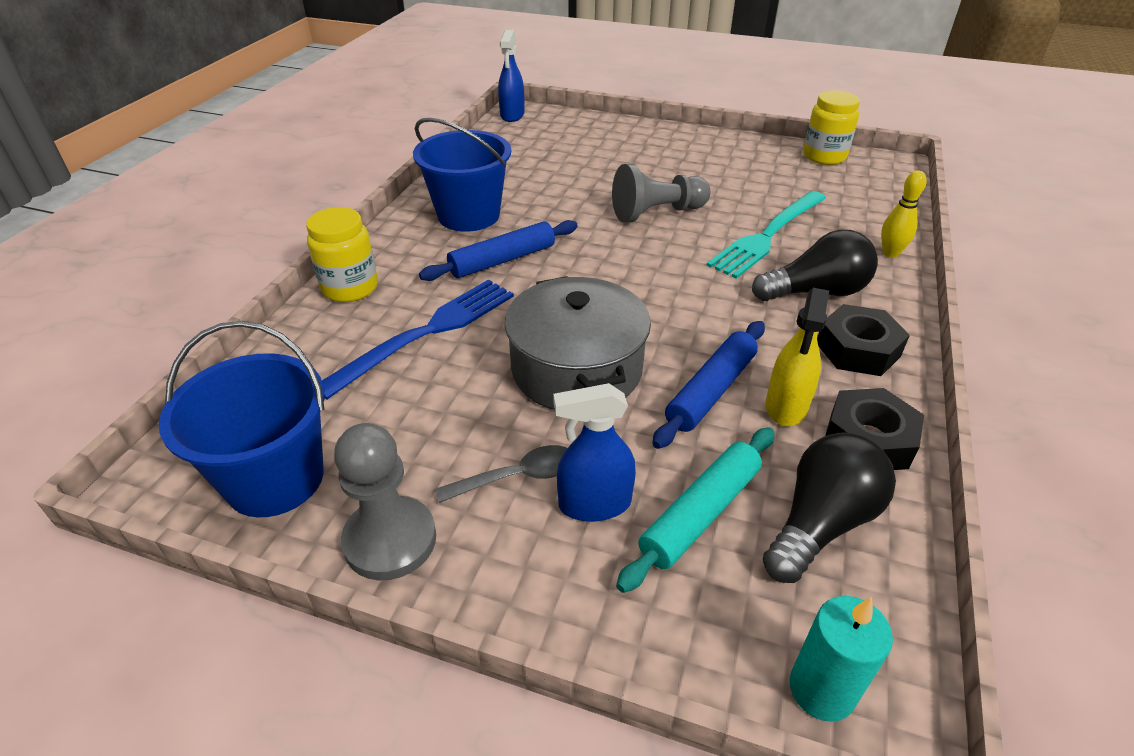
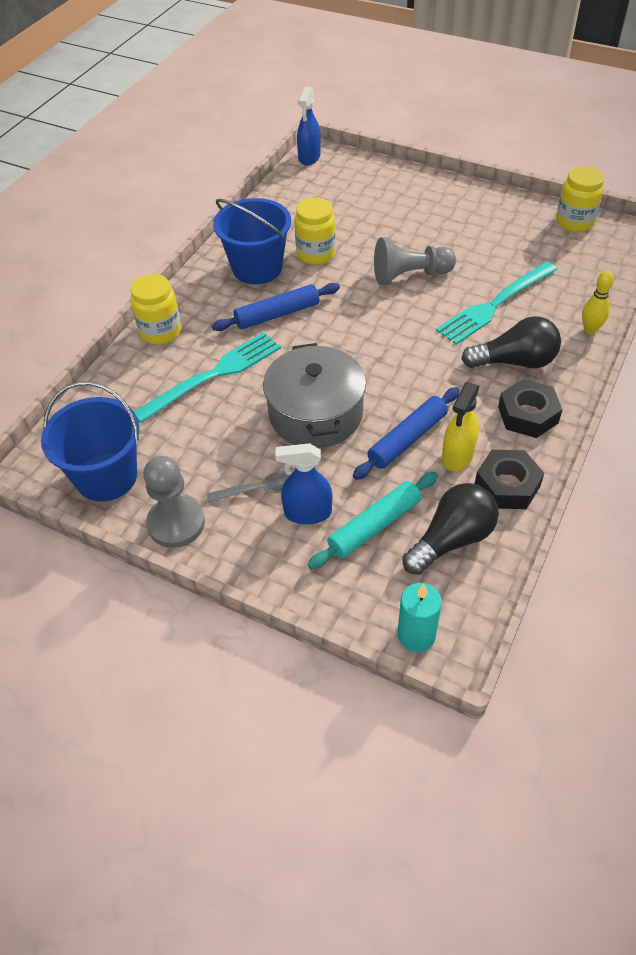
camera: 10 degrees right, 10 degrees up
(427, 333) = (213, 375): blue fork -> turquoise fork
(538, 198) = (316, 254): none -> yellow jar

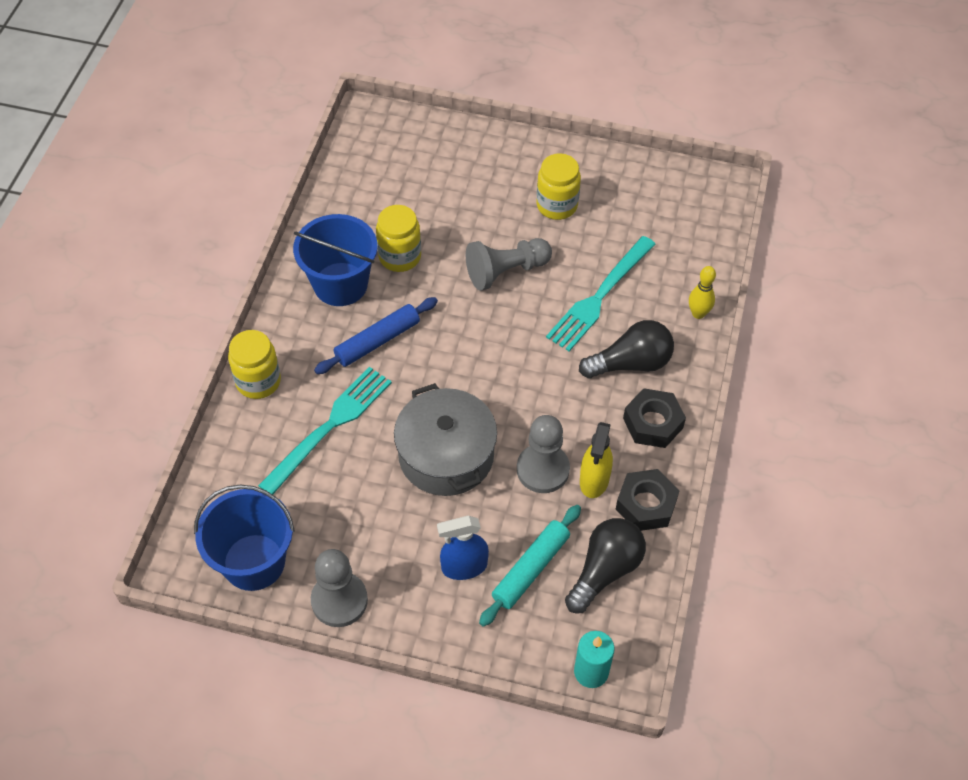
camera: 15 degrees left, 5 degrees up
(261, 490) = (413, 550): grey spoon -> none
(309, 157) = (360, 123): blue spray bottle -> none
(407, 439) = (543, 469): blue rolling pin -> grey pawn
(574, 222) = (664, 178): yellow jar -> yellow jar (557, 205)

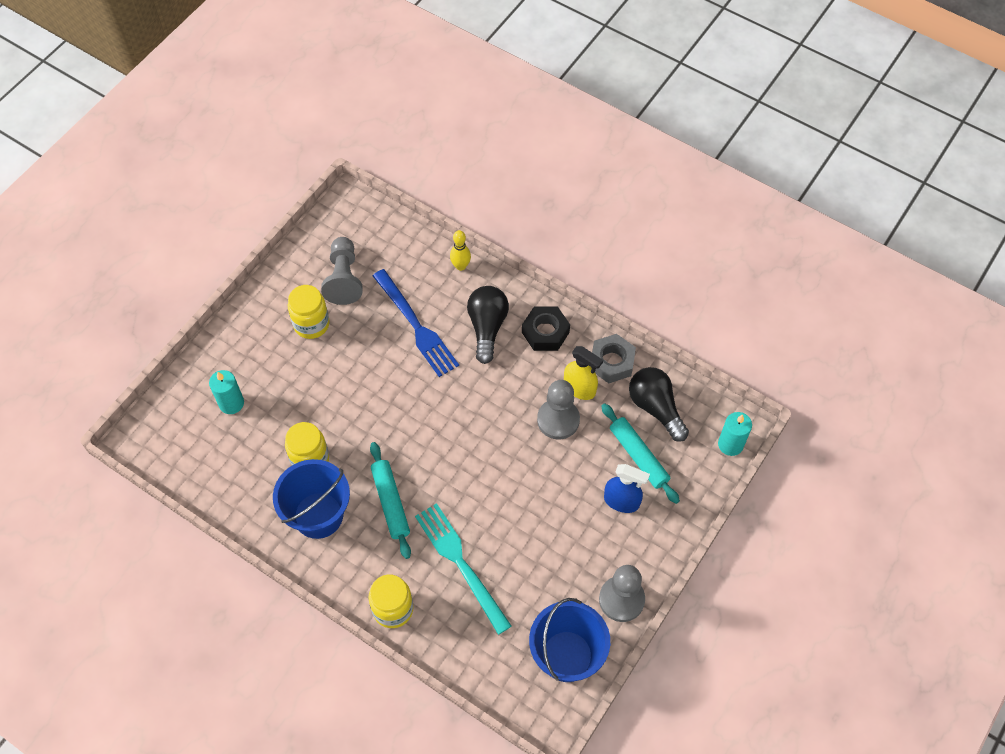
camera: 70 degrees left, 5 degrees up
(377, 341) = (391, 502): blue rolling pin -> turquoise rolling pin
(436, 173) = (231, 403): none -> turquoise candle
(446, 455) = (520, 484): grey pot -> none
(464, 566) = (621, 501): blue spray bottle -> blue spray bottle turned 75 degrees counterclockwise
(506, 271) = (362, 384): grey pawn -> grey pawn (344, 278)
(599, 296) = (416, 326): turquoise fork -> blue fork
(646, 504) = (611, 362): black nut -> grey nut

